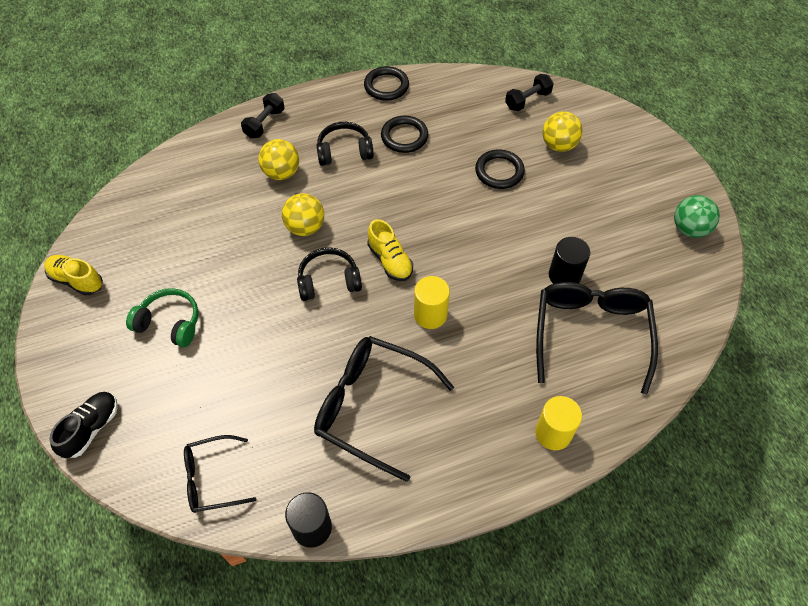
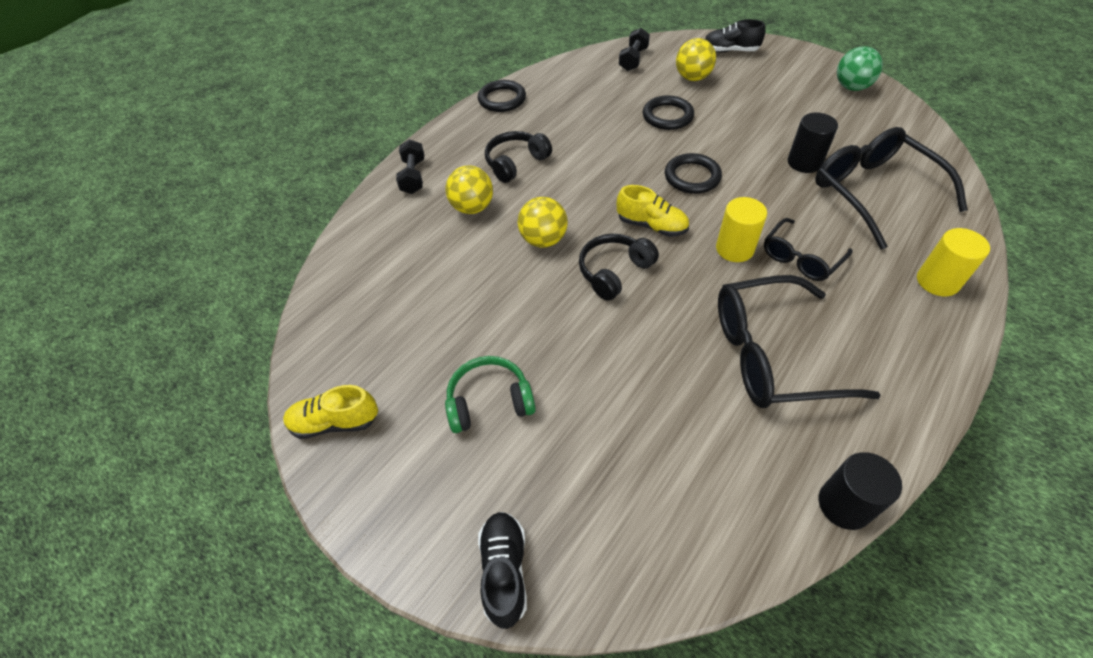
camera: 30 degrees left, 5 degrees down
(212, 478) = (695, 528): black glasses -> black glasses (801, 258)
(404, 137) = (559, 128): black ring -> black ring (692, 177)
(621, 134) = (730, 51): none -> black shoe

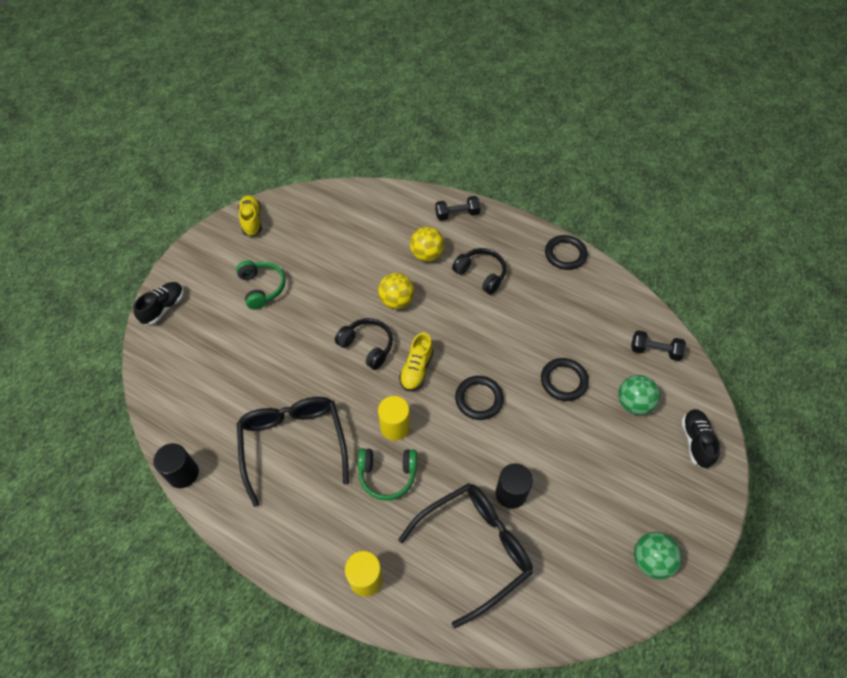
camera: 80 degrees right, 5 degrees up
(504, 571) = (164, 308): black shoe -> black shoe turned 45 degrees counterclockwise
(692, 78) = (633, 403): yellow ball -> green ball
(801, 258) = (387, 475): black glasses -> green headphones

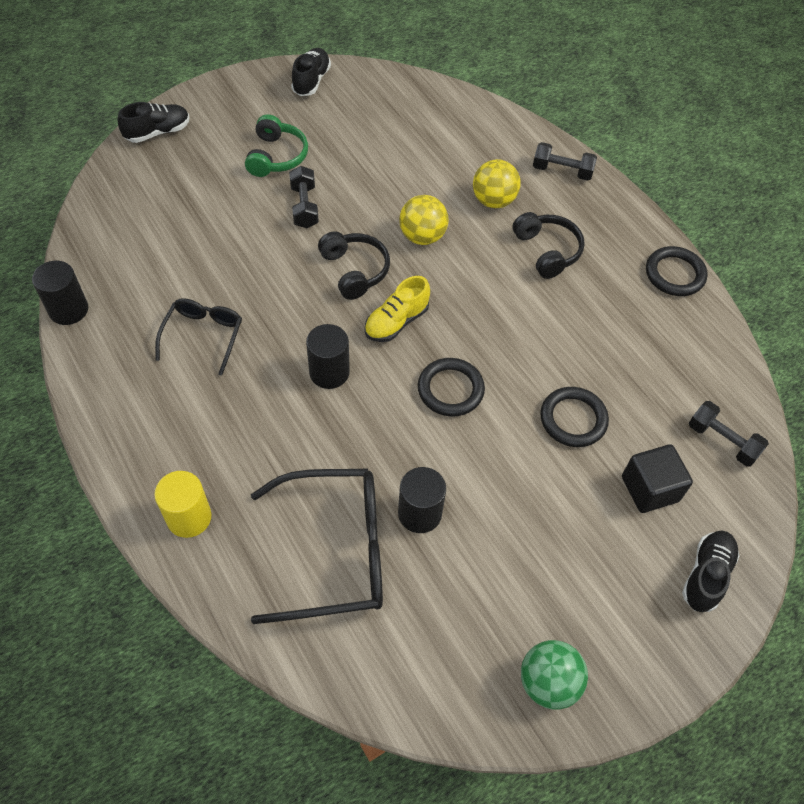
camera: 25 degrees right, 0 degrees up
(252, 221) = (311, 81): yellow shoe -> black shoe
(293, 444) = (203, 336): black glasses -> black glasses, size x0.57
(304, 316) = (304, 206): none -> black dumbbell
(387, 475) = (286, 419): green headphones -> none
(395, 427) = (329, 372): yellow cylinder -> black cylinder
(633, 403) = (649, 489): green ball -> black cube

